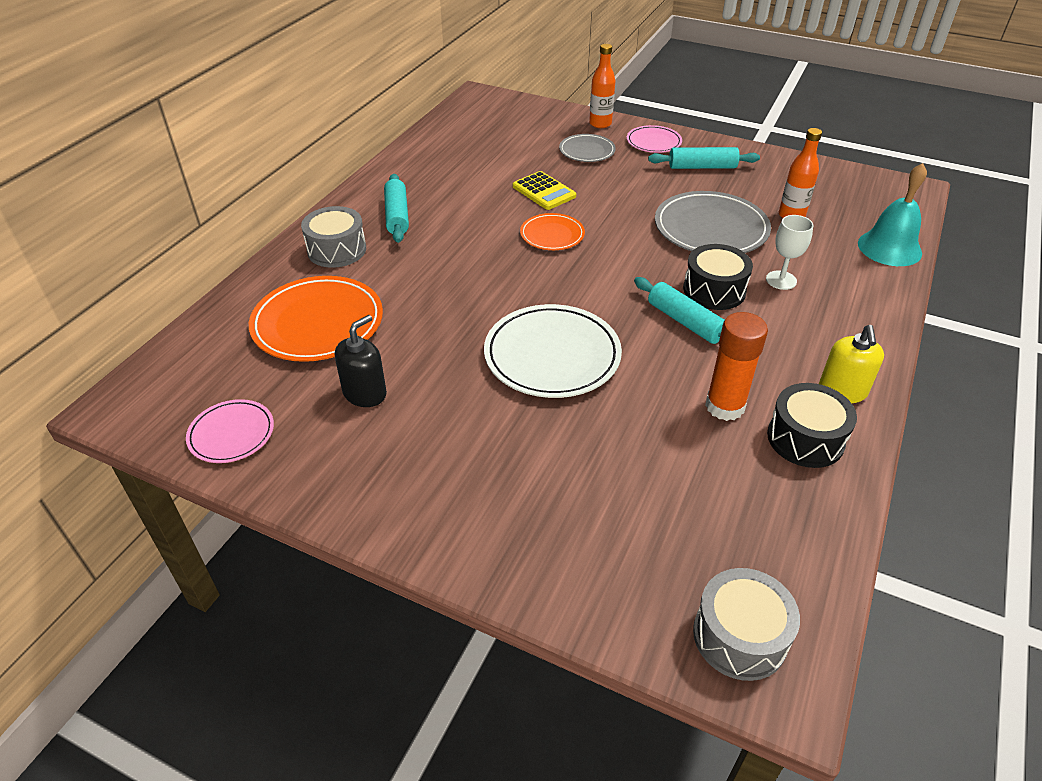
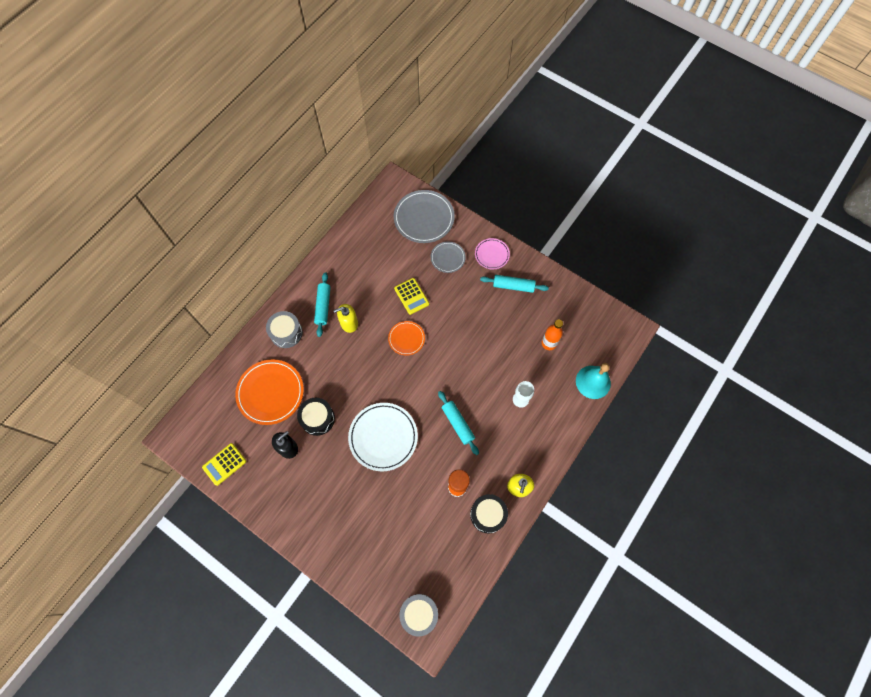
camera: 10 degrees right, 25 degrees up
(231, 434) = (224, 464): pink plate -> yellow calculator
(446, 228) = (349, 323): none -> yellow soap dispenser
(600, 124) = (464, 228): orange bottle -> none
(710, 229) = (498, 348): grey plate -> grey plate (424, 218)
(714, 290) = (481, 401): black drum -> black drum (317, 419)

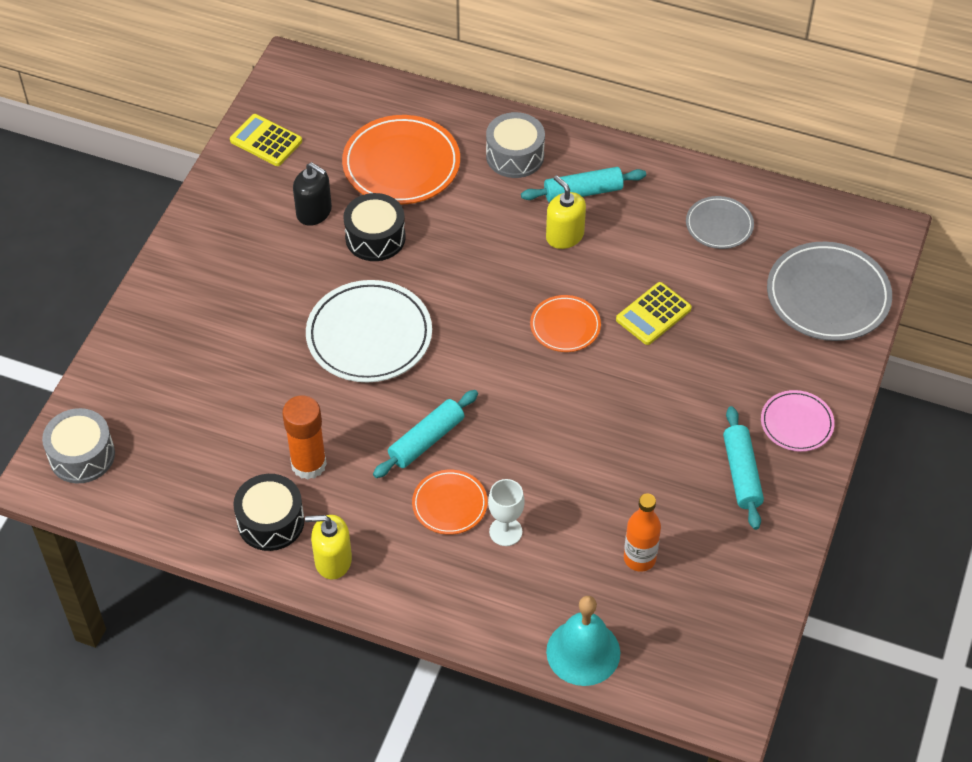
camera: 75 degrees right, 15 degrees down
(448, 258) = (758, 352): grey plate -> grey plate (719, 225)
(499, 422) = (449, 504): none -> orange plate

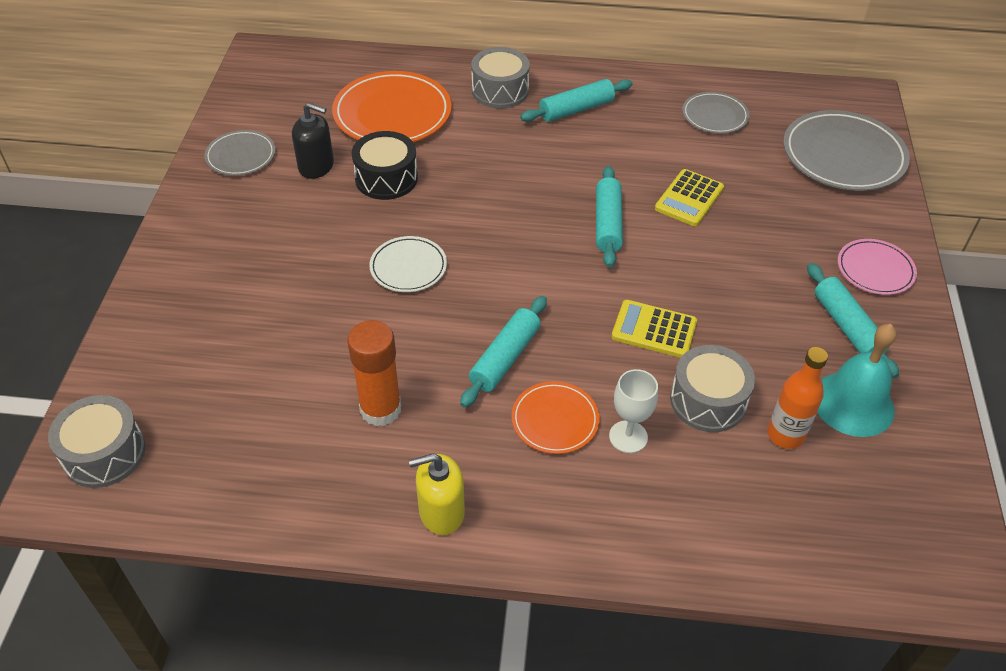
camera: 15 degrees left, 5 degrees down
(247, 187) = (241, 156): none -> grey plate
(266, 141) = (250, 115): yellow calculator -> yellow calculator (654, 330)
(271, 521) = (353, 482): black drum -> none
(369, 335) = (408, 267): white plate -> white plate, size x0.56
(564, 236) = (574, 147): yellow soap dispenser -> none
(565, 326) = (607, 223): orange plate -> turquoise rolling pin
(583, 652) = (772, 555): turquoise bell -> turquoise bell (853, 403)
(586, 515) = (708, 401): none -> grey drum

